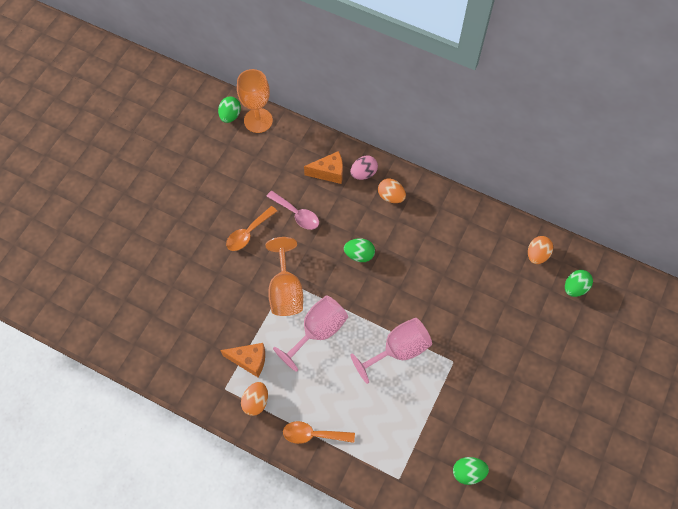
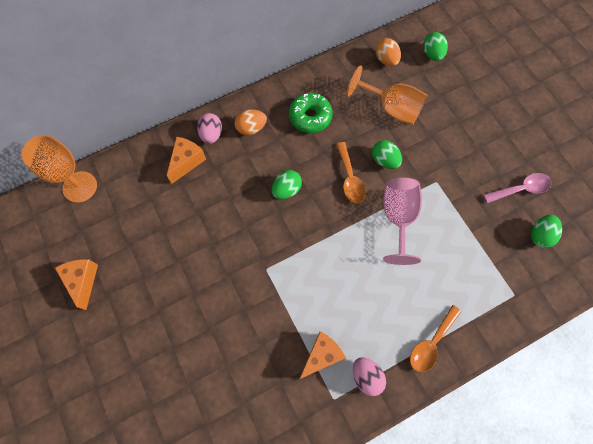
camera: 55 degrees left, 5 degrees up
(195, 172) = (83, 281): none -> orange cheese
(230, 116) = (52, 208): green egg -> green egg (384, 160)
(248, 233) = (190, 272): orange spoon -> orange spoon (350, 178)
(256, 402) = (366, 376): orange egg -> pink egg
(285, 291) = (275, 276): orange goblet -> orange goblet (391, 108)
(297, 214) = (205, 216): pink spoon -> pink spoon (521, 189)
(318, 331) = (335, 273): pink goblet -> none
(435, 231) = (310, 117): none -> green donut

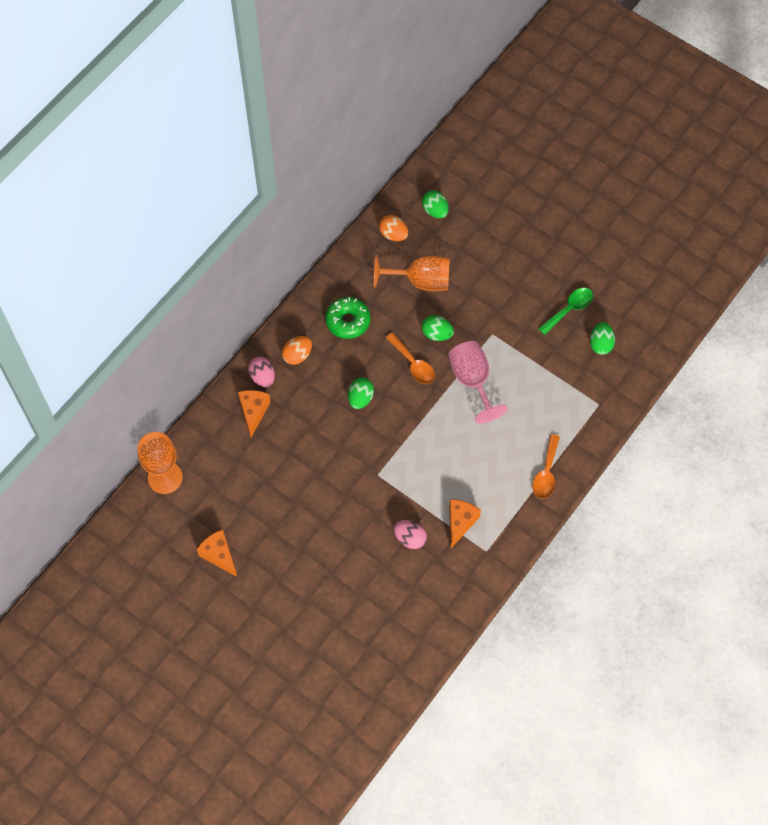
camera: 25 degrees left, 5 degrees down
(366, 376) = (505, 522): pink egg -> pink egg (410, 538)
(521, 189) = (569, 309): pink spoon -> green spoon

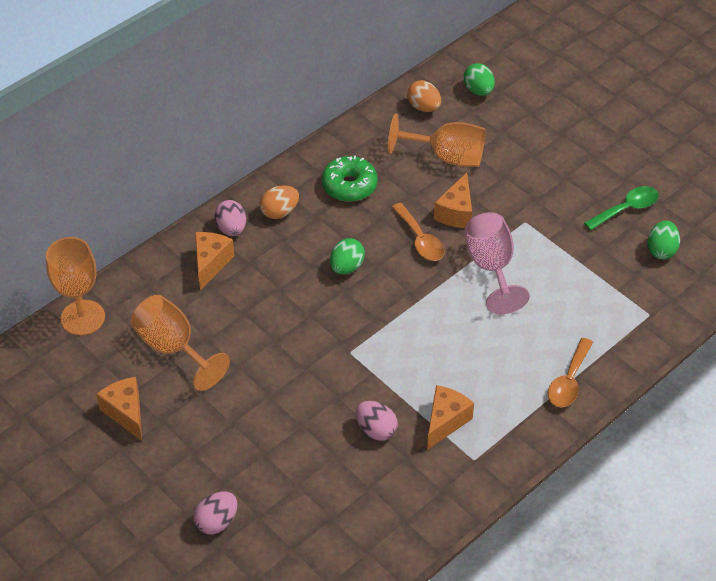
camera: 10 degrees right, 15 degrees down
(242, 493) = (173, 348): none -> orange goblet
(308, 633) = (217, 522): none -> pink egg
(437, 334) = (456, 213): green egg -> orange cheese

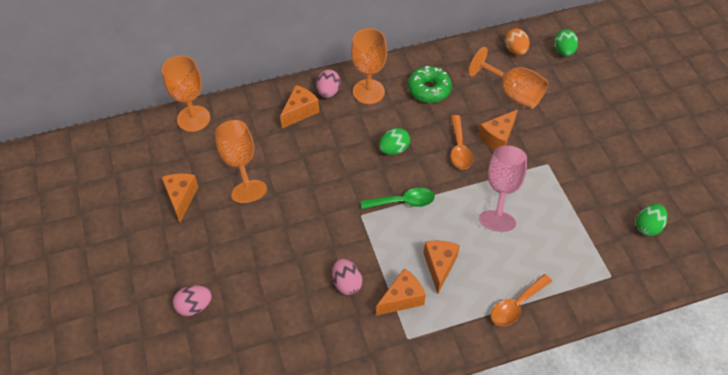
camera: 25 degrees right, 5 degrees up
(279, 212) = (368, 91): orange egg -> orange goblet
(467, 373) = (439, 266): none -> orange cheese
(626, 209) = (635, 182): green spoon -> green spoon (403, 202)

